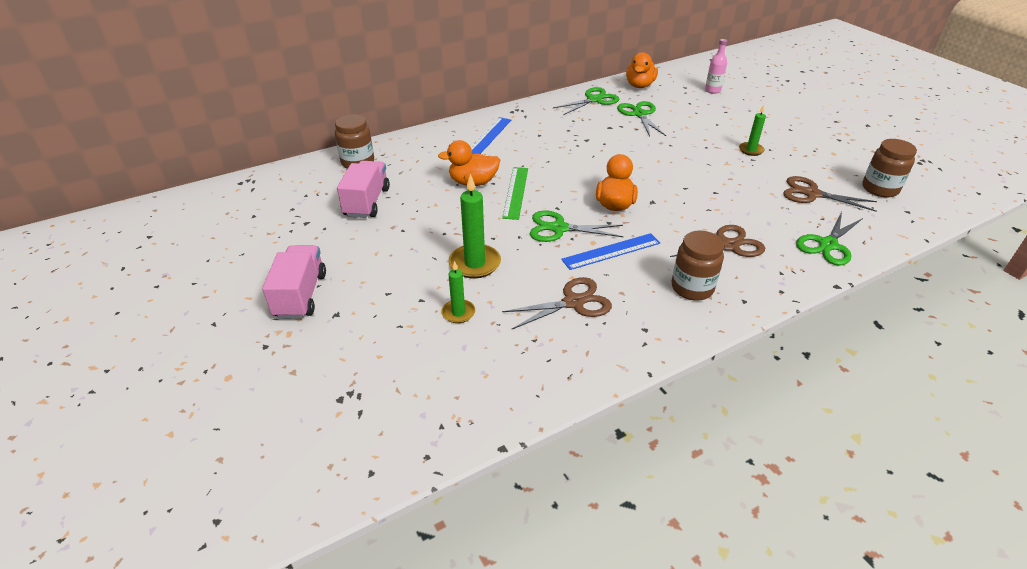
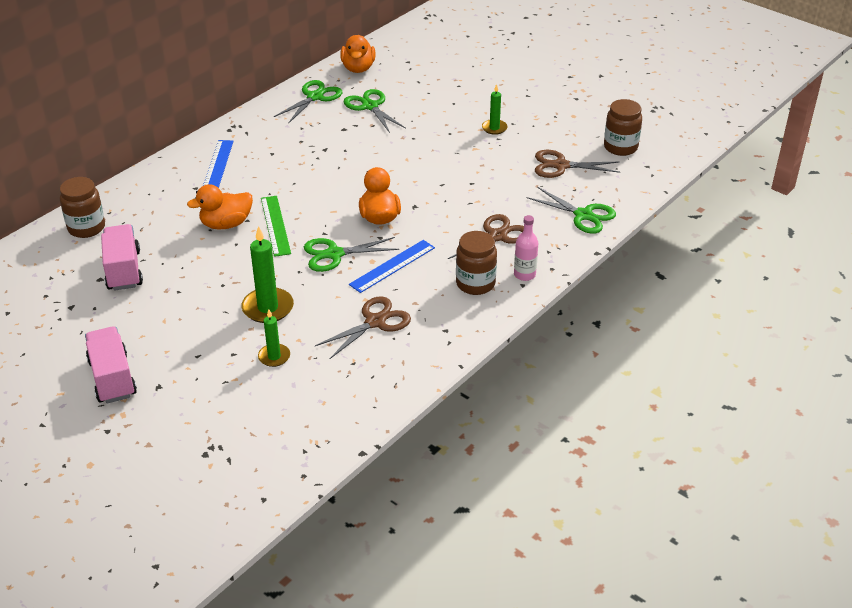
camera: 20 degrees left, 0 degrees up
(712, 90) = (438, 60): pink bottle -> pink bottle (524, 274)
(828, 245) = (583, 215): green scissors -> green scissors turned 75 degrees counterclockwise

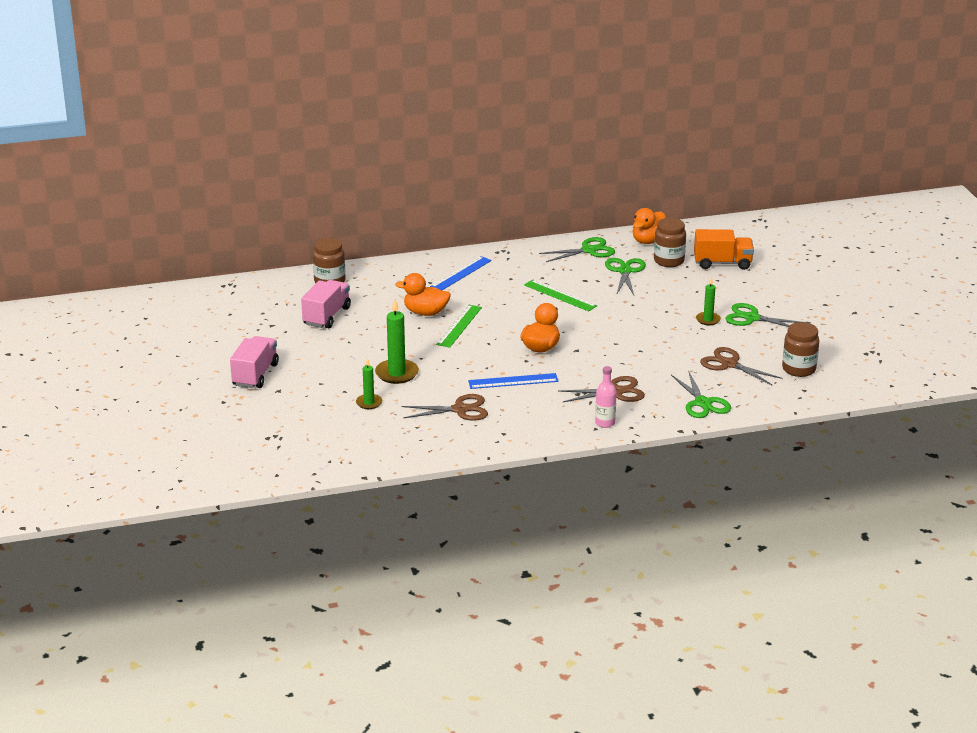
camera: 35 degrees right, 10 degrees down
(334, 254) = (480, 359): green scissors -> green scissors (752, 318)
(338, 154) = (560, 295): none -> green ruler
(445, 68) = (722, 263): none -> orange truck
(475, 283) = (560, 414): brown jar -> brown jar (669, 261)

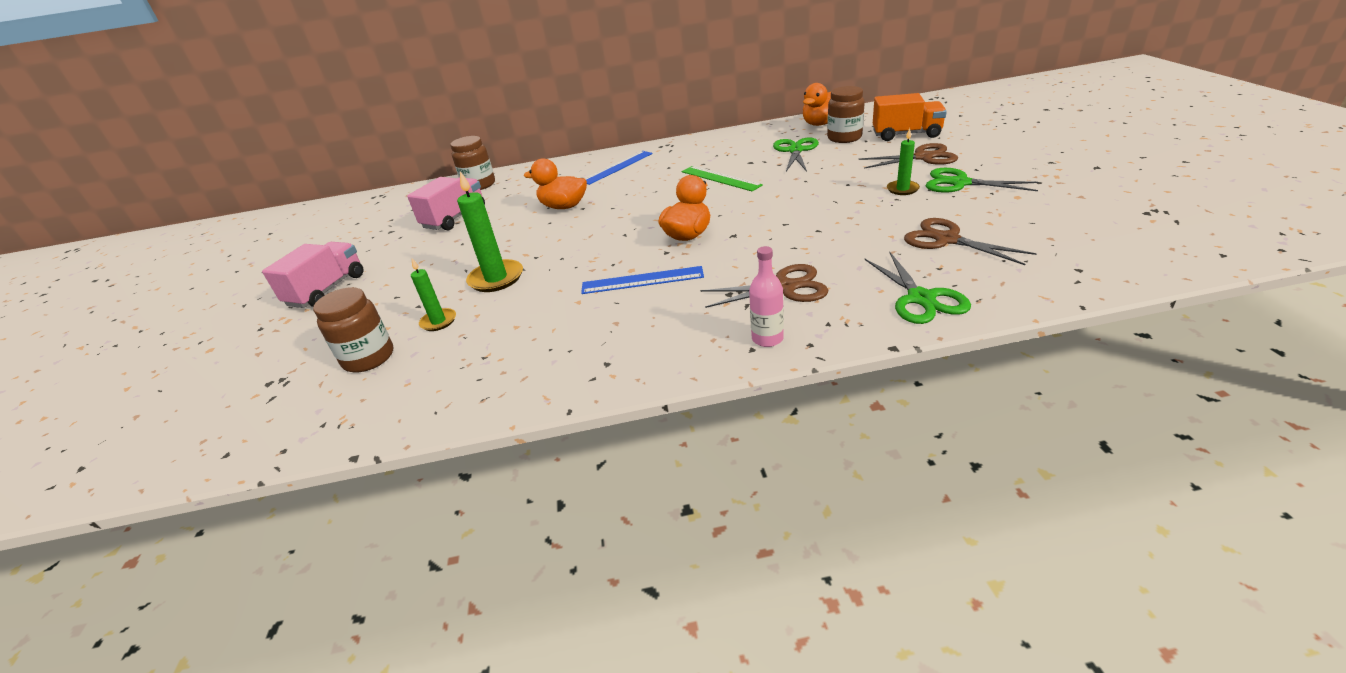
camera: 10 degrees right, 5 degrees up
(459, 326) = (596, 217): green ruler -> none
(460, 409) = (556, 326): brown scissors -> brown scissors (923, 157)
(589, 250) = (756, 137): green scissors -> none
(799, 369) = (1055, 240): brown jar -> brown jar (369, 358)

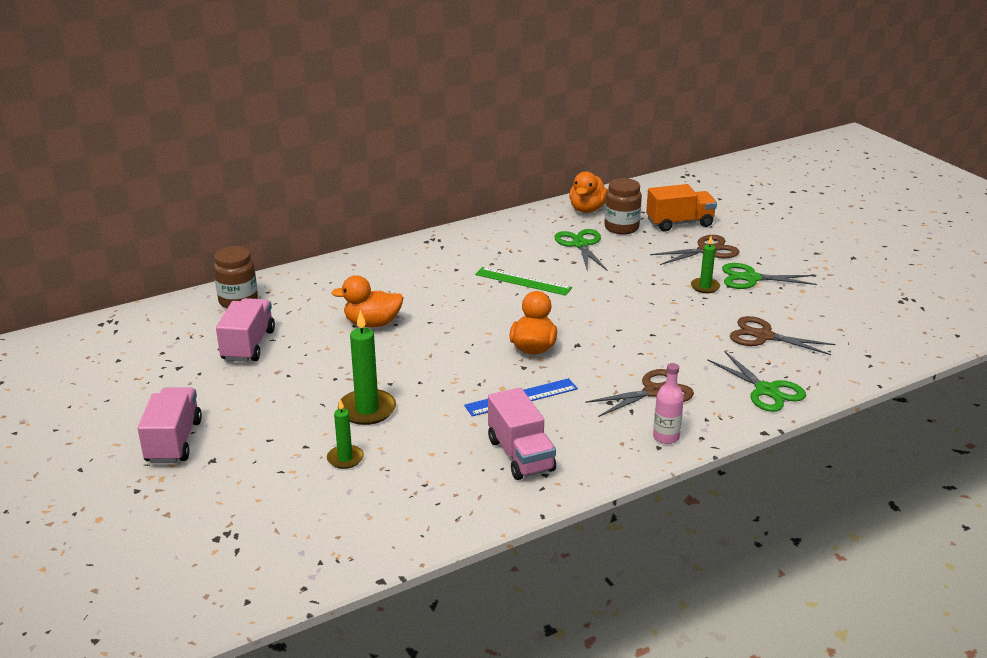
camera: 25 degrees left, 5 degrees down
(369, 358) = (304, 501): brown jar -> none
(598, 339) = (521, 455): none -> pink truck
(617, 167) = (395, 271): blue ruler -> none

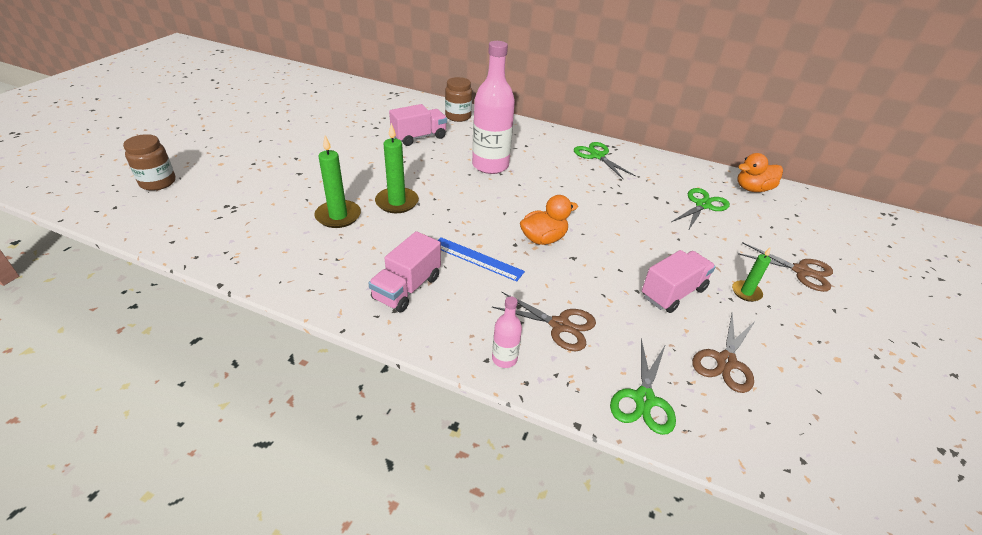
camera: 50 degrees right, 10 degrees up
(173, 441) = (306, 155): pink truck -> pink truck (673, 293)
(345, 458) = (338, 216): green candle -> green candle, size x1.68
(372, 323) = (490, 165): orange duck -> pink bottle
(523, 281) = (618, 200): green ruler -> none
(621, 228) = (756, 214): brown jar -> brown jar (158, 182)
(679, 223) = (814, 240): orange truck -> none
(751, 278) = (802, 315): green scissors -> green scissors (597, 156)
(763, 336) = (726, 361): brown scissors -> brown scissors turned 135 degrees counterclockwise

